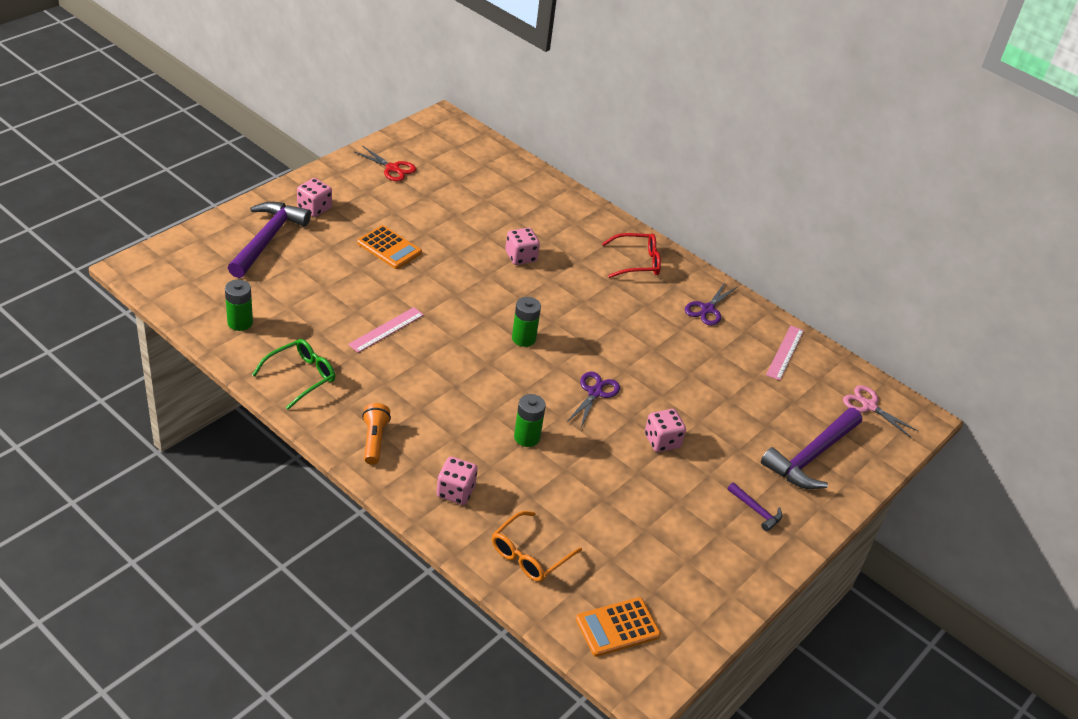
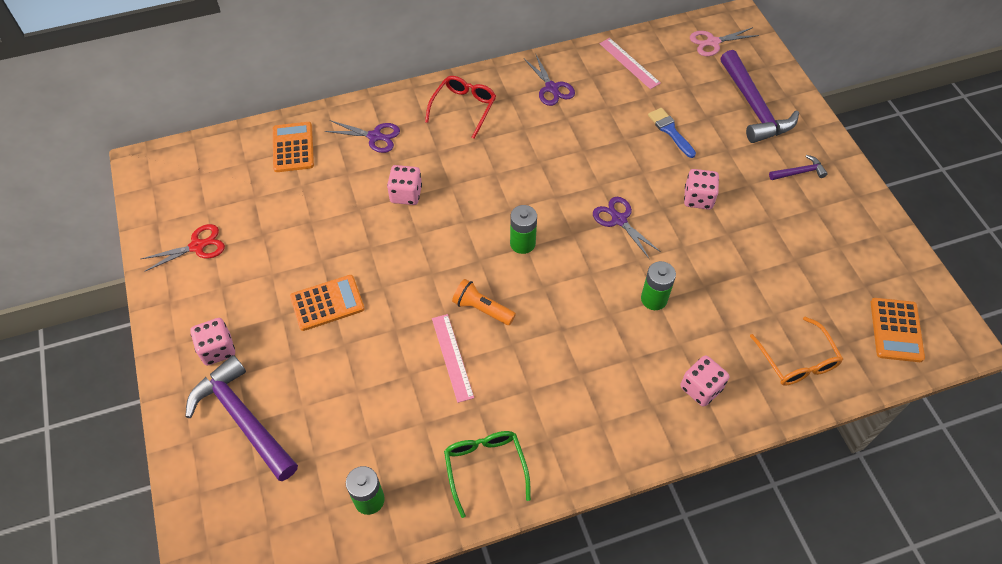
camera: 55 degrees left, 15 degrees up
(374, 440) = (606, 432): orange flashlight -> orange flashlight (482, 309)
(517, 183) = (293, 147): none -> orange calculator
(564, 222) = (374, 136): none -> purple scissors
(726, 402) = (670, 131): none -> blue brush

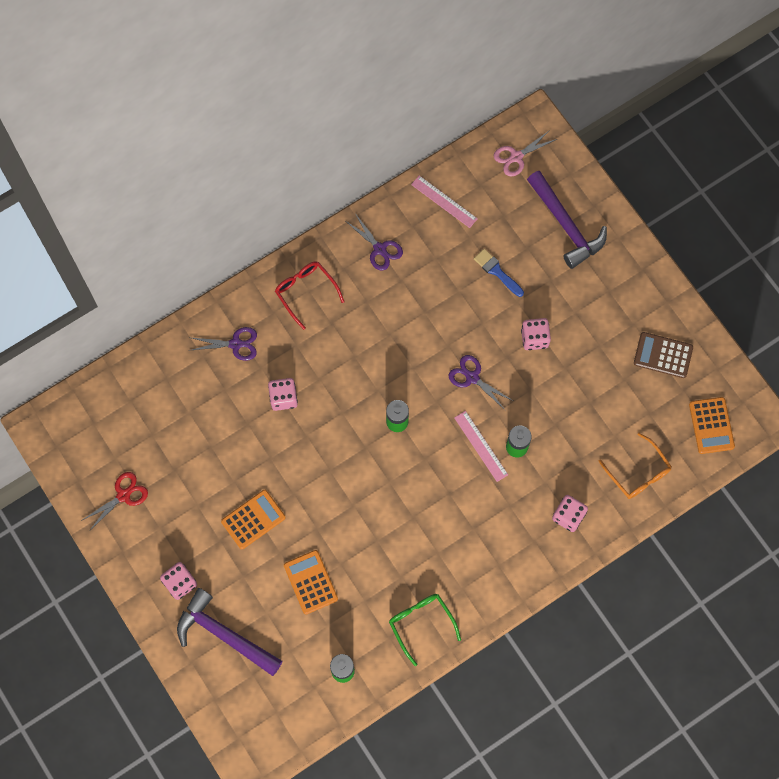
camera: 15 degrees left, 15 degrees up
(293, 147) = (166, 374): orange calculator -> orange calculator (310, 582)
(452, 357) = (369, 540): pink ruler -> pink ruler (481, 446)
(463, 108) = (306, 292): red glasses -> red glasses turned 45 degrees counterclockwise
(482, 309) = (381, 492): orange flashlight -> none
(799, 172) = (616, 289): purple hammer -> none
(845, 246) = (663, 355): none -> brown calculator

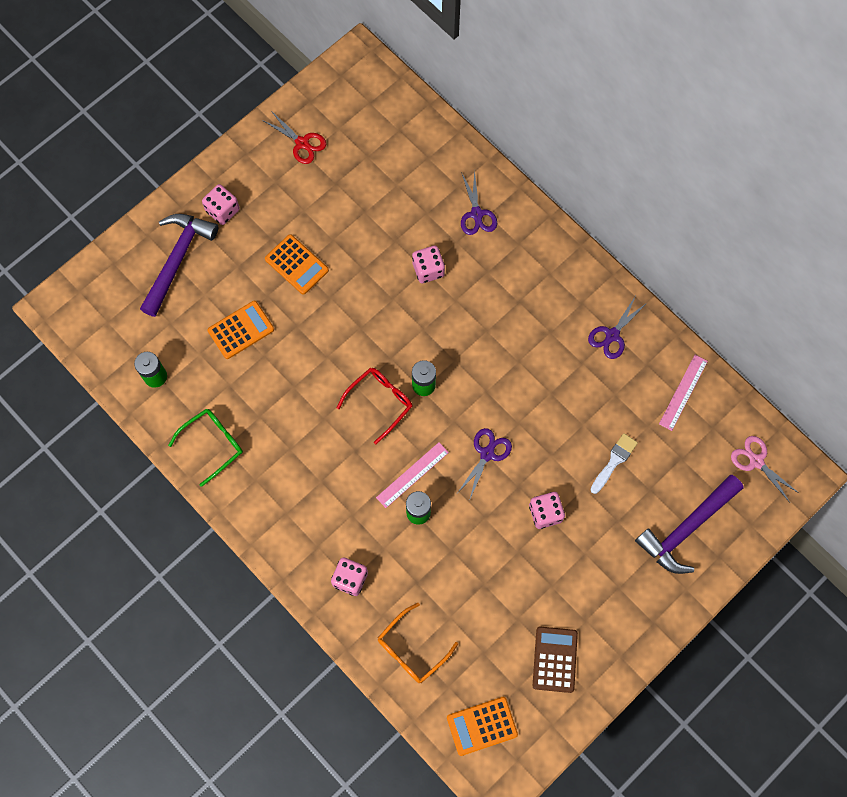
camera: 80 degrees right, 0 degrees up
(306, 292) = (547, 270): red glasses -> red glasses (380, 402)
(497, 271) = (614, 461): blue brush -> white brush

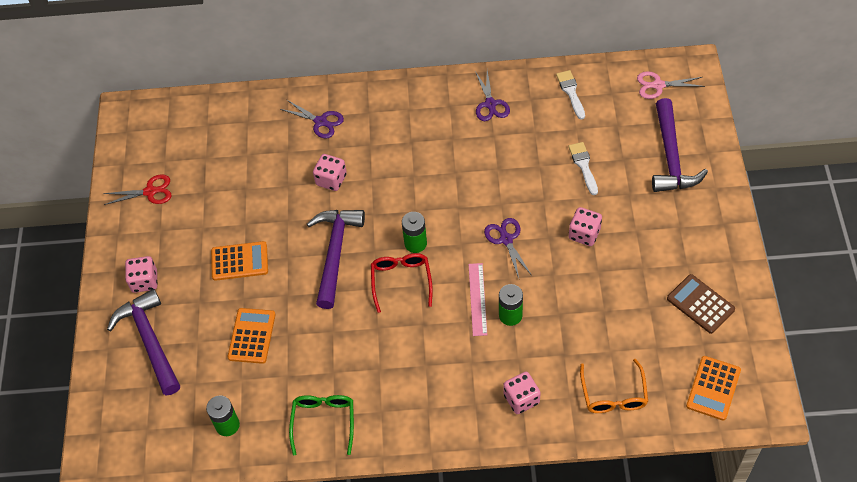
camera: 45 degrees left, 15 degrees down
(363, 330) = (335, 253): none -> purple hammer
(683, 392) = (571, 92): pink ruler -> white brush

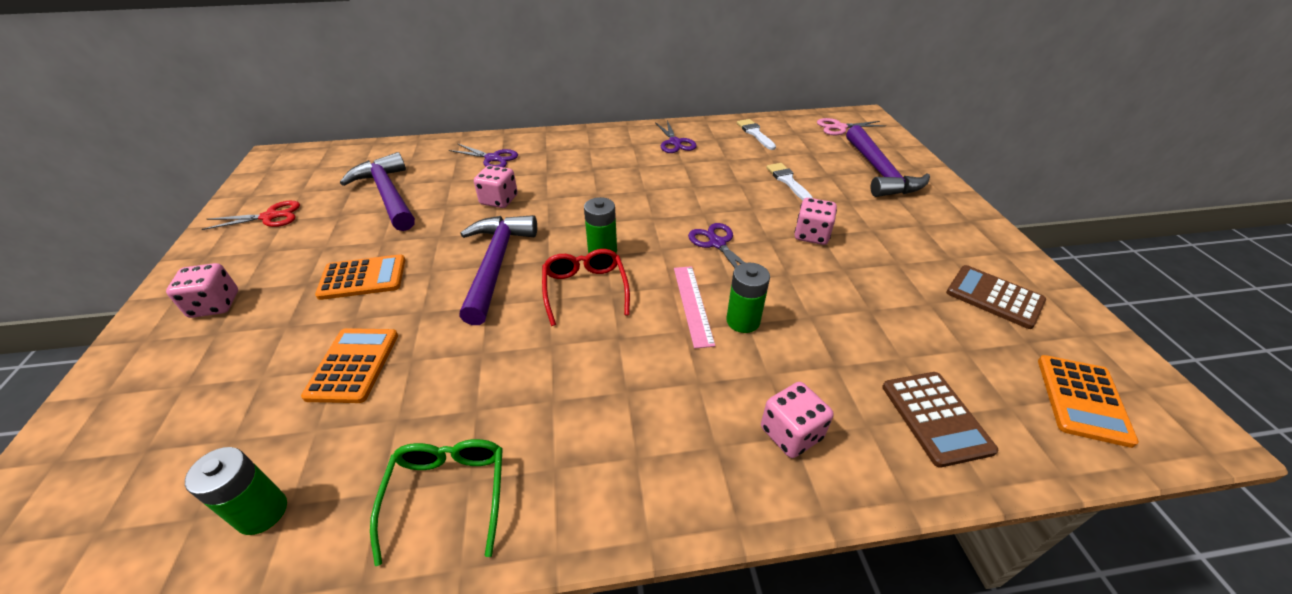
camera: 10 degrees left, 15 degrees down
(150, 341) = (183, 380): purple hammer -> purple hammer (388, 194)
(613, 394) = (936, 418): orange glasses -> brown calculator

